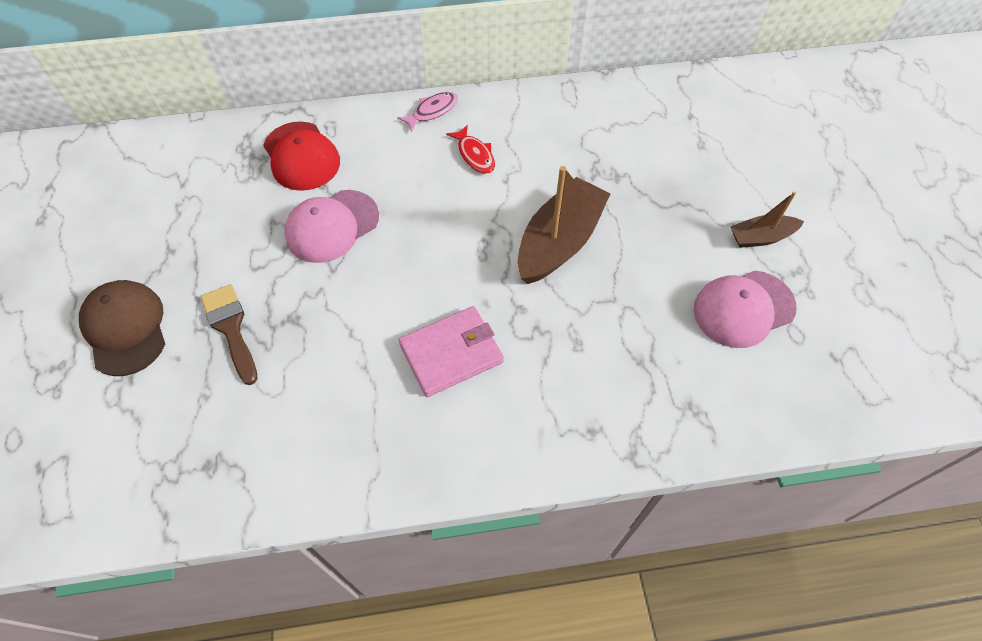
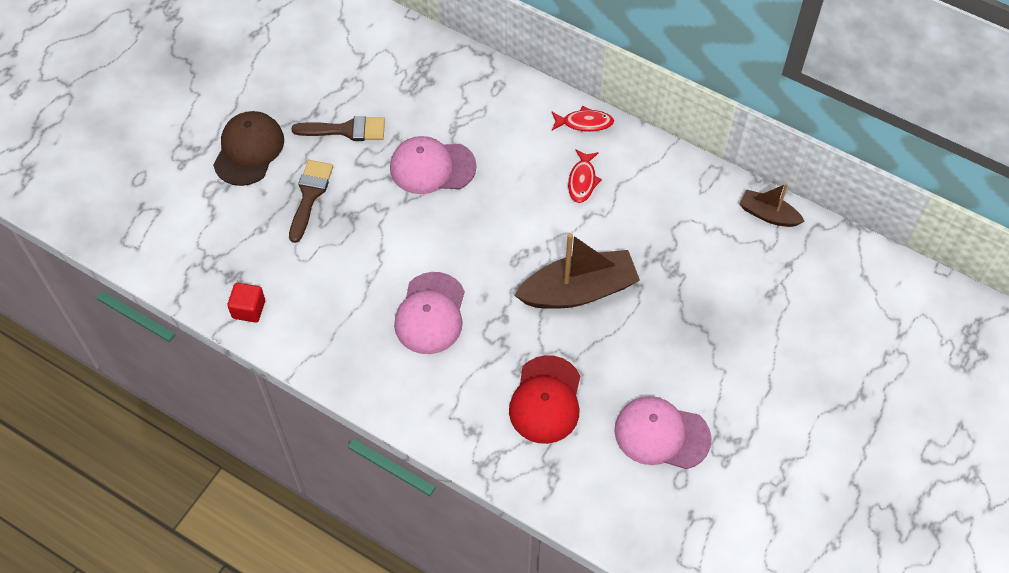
camera: 40 degrees right, 0 degrees up
(216, 246) = (346, 130): none -> brown brush
(261, 485) = (249, 309): none -> red cube
(301, 156) = (457, 97): red cap -> red cap (546, 400)
(432, 111) = (584, 123): pink fish -> red fish
(451, 353) = (430, 313): pink wallet -> pink cap
(761, 237) = (734, 396): brown boat -> brown boat (768, 214)

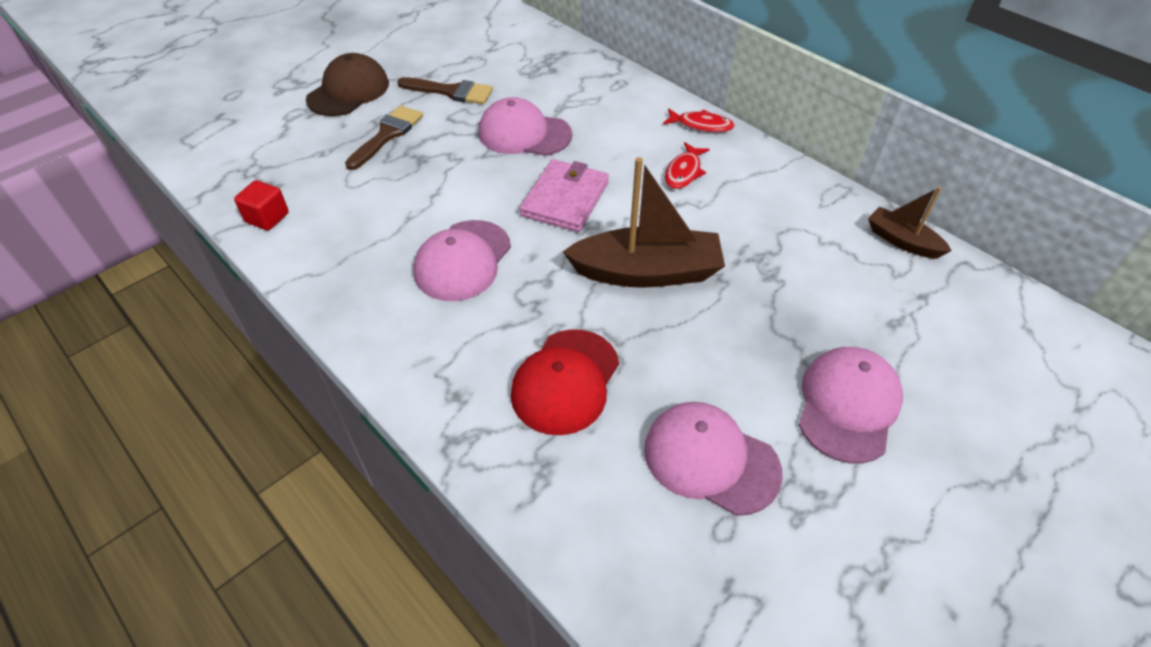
camera: 15 degrees right, 10 degrees down
(492, 232) = (565, 199): none -> pink wallet
(746, 371) = (848, 406): none -> pink cap

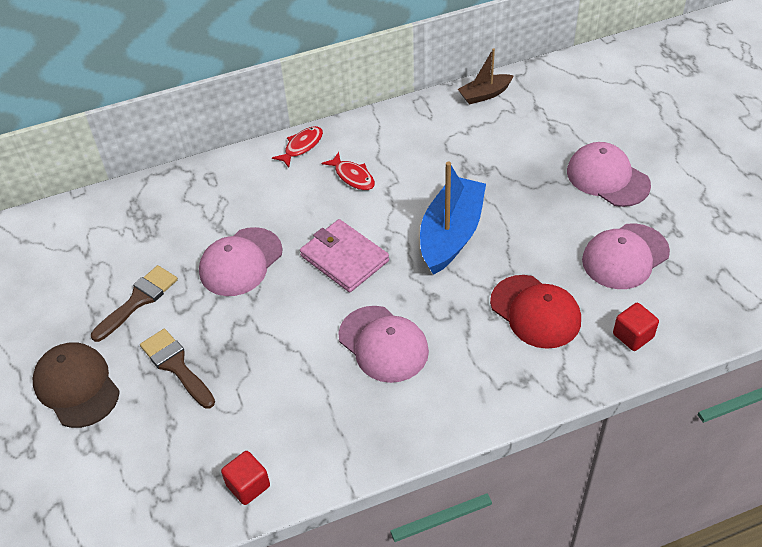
camera: 65 degrees left, 0 degrees up
(571, 500) = (633, 336): none -> red cube
(647, 272) = (451, 234): brown boat -> blue boat

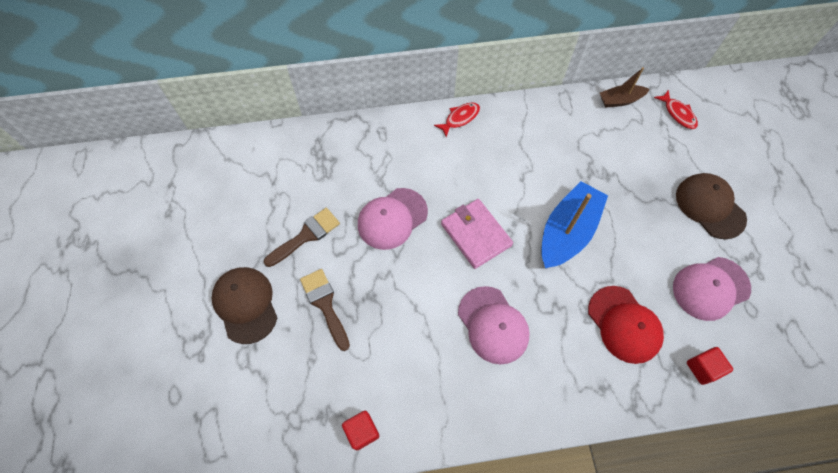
camera: 10 degrees right, 15 degrees up
(353, 176) = (496, 157): red fish -> red fish (678, 113)
(607, 178) = (710, 206): pink cap -> brown cap

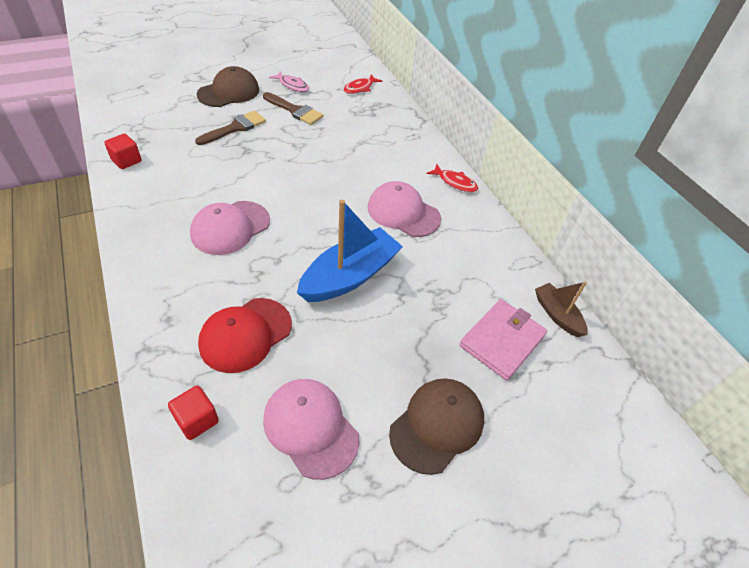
camera: 70 degrees right, 15 degrees down
(251, 230) = (292, 85): none -> pink fish
(392, 218) = (325, 153): pink cap -> pink cap (403, 213)
(475, 234) = (325, 206): pink wallet -> pink wallet (502, 340)
(567, 232) = (350, 276): blue boat -> blue boat turned 60 degrees counterclockwise
(678, 113) = (573, 381): red fish -> red fish (360, 88)

